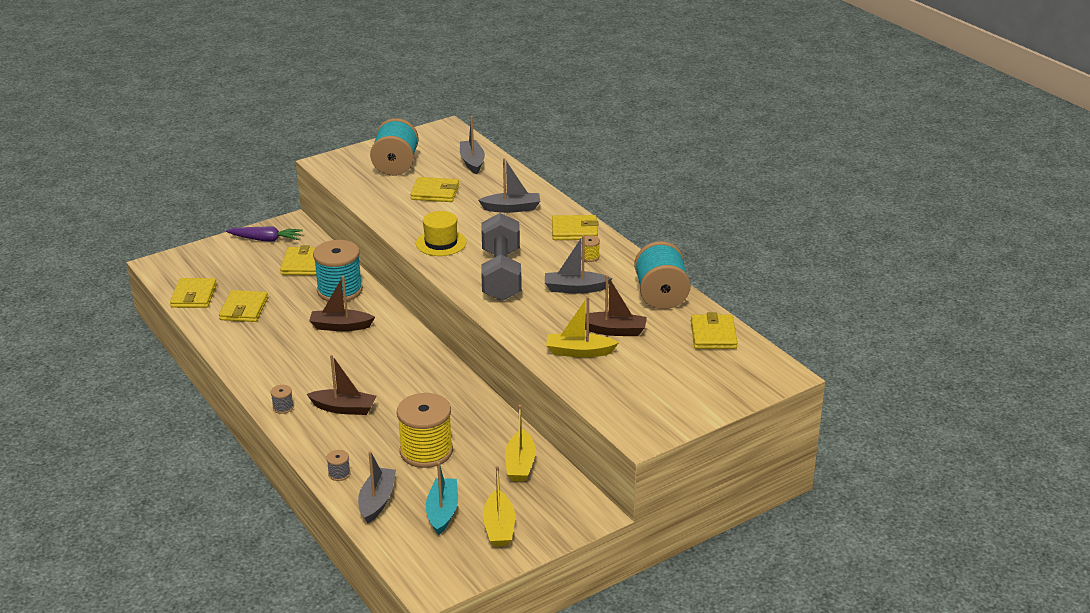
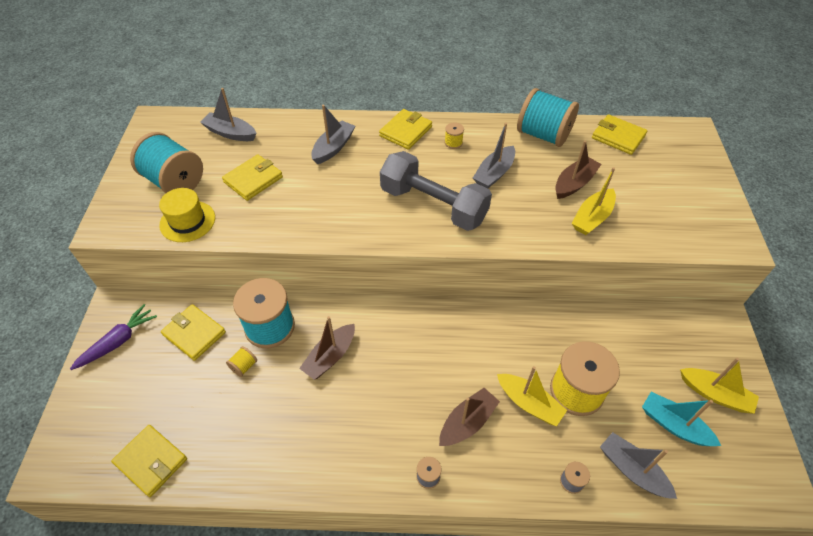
camera: 55 degrees left, 20 degrees up
(244, 309) = (223, 424): yellow wallet -> none
(296, 295) = (244, 366): none -> yellow spool
(441, 243) = (343, 217): yellow hat -> yellow hat (187, 221)
(520, 464) = (633, 334): yellow boat -> yellow boat (529, 403)

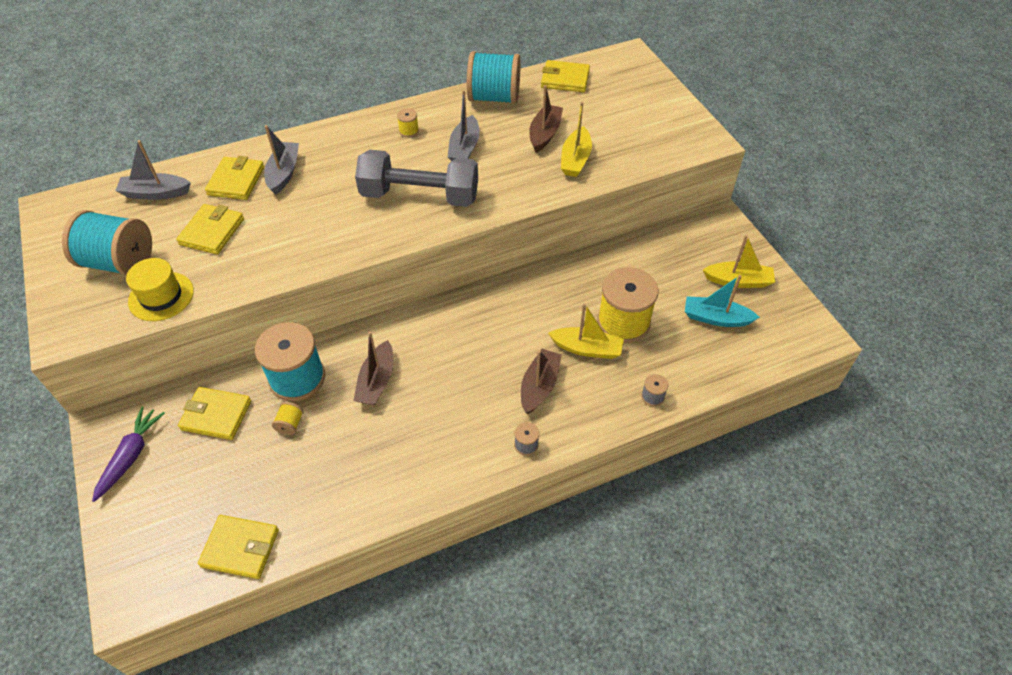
camera: 25 degrees left, 0 degrees up
(406, 131) = (353, 134): yellow wallet -> yellow wallet (236, 181)
(632, 470) = (698, 367): grey boat -> none

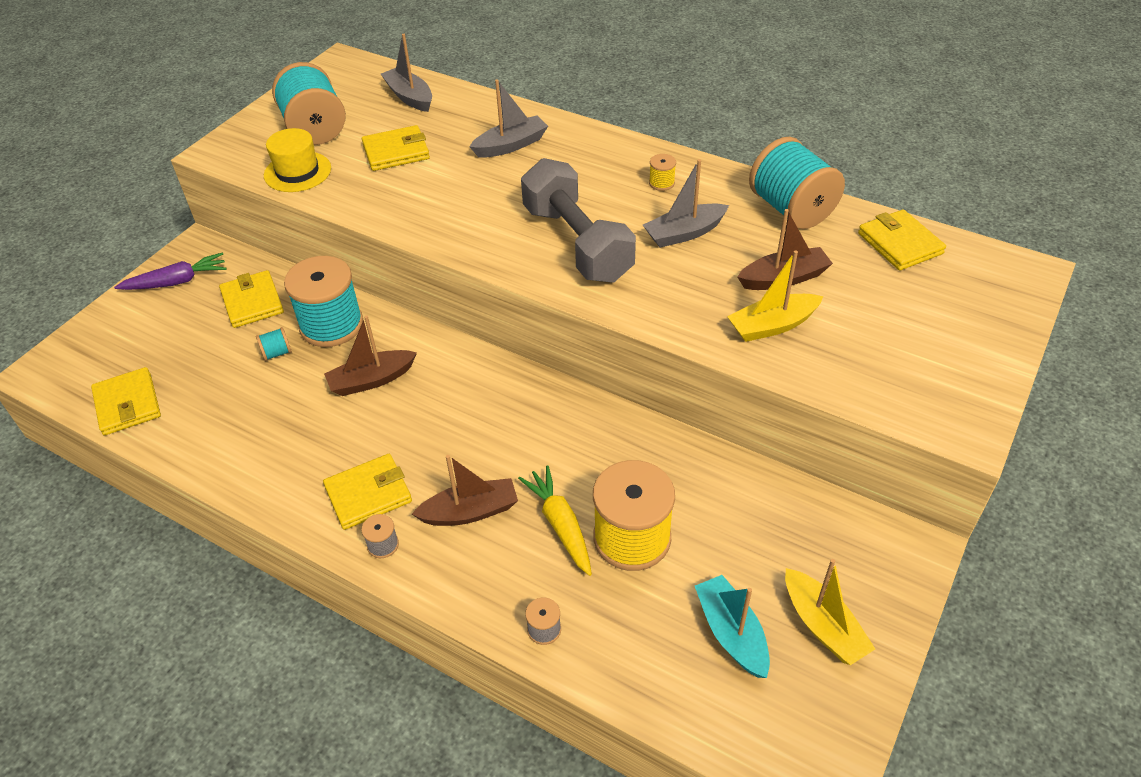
camera: 55 degrees right, 5 degrees down
(236, 181) = (471, 127): yellow wallet -> yellow wallet (368, 494)
(290, 424) = (277, 353): yellow spool -> turquoise spool
(587, 348) = (560, 524): yellow boat -> yellow carrot

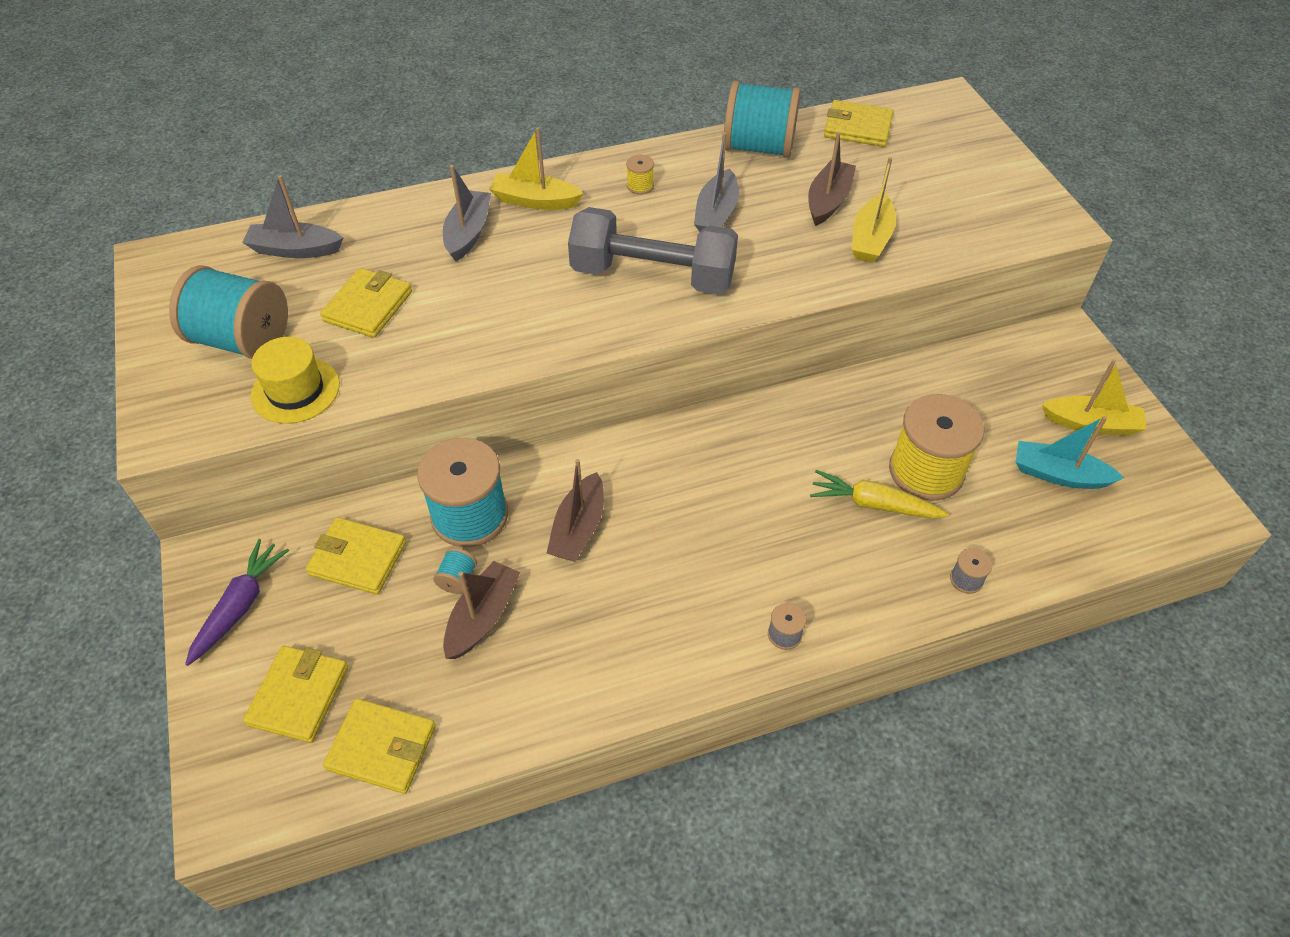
camera: 50 degrees left, 5 degrees up
(368, 494) = (716, 611): yellow wallet -> yellow wallet (299, 696)
(470, 511) = (805, 552): brown boat -> brown boat (482, 617)
(579, 151) = (535, 201): none -> yellow boat

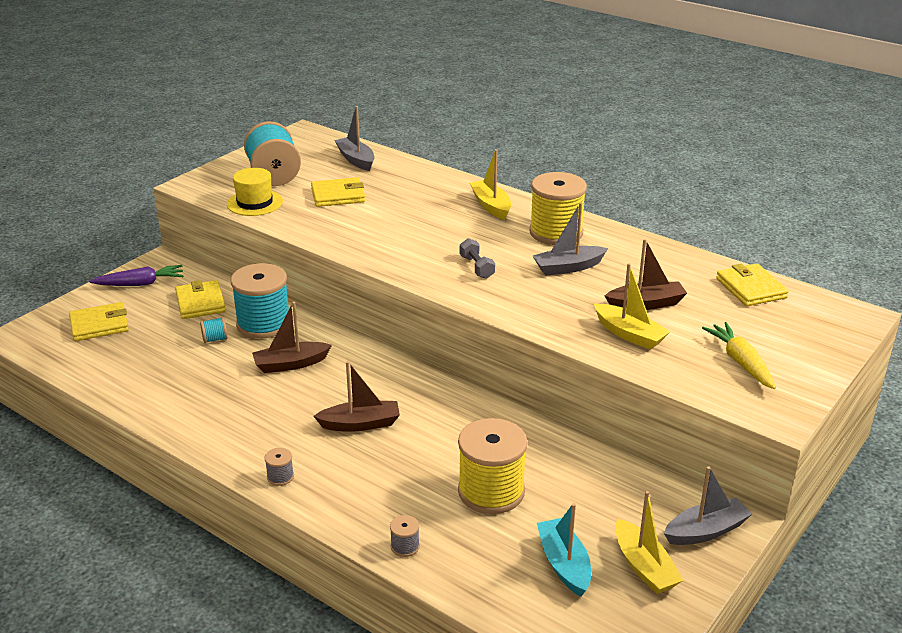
camera: 55 degrees right, 20 degrees down
(382, 748) = (86, 363): yellow wallet -> none
(468, 233) = (434, 198): grey boat -> grey boat (706, 531)
(482, 617) = (196, 358): brown boat -> brown boat (360, 424)
(640, 186) = (556, 232): yellow spool -> yellow spool, size x2.45
(653, 275) = (477, 267): grey dumbbell -> grey dumbbell, size x0.42
(758, 147) = (662, 258): turquoise spool -> none
(871, 239) = (629, 334): yellow boat -> yellow boat turned 120 degrees counterclockwise
(873, 504) = (432, 477): yellow carrot -> yellow carrot (740, 362)

